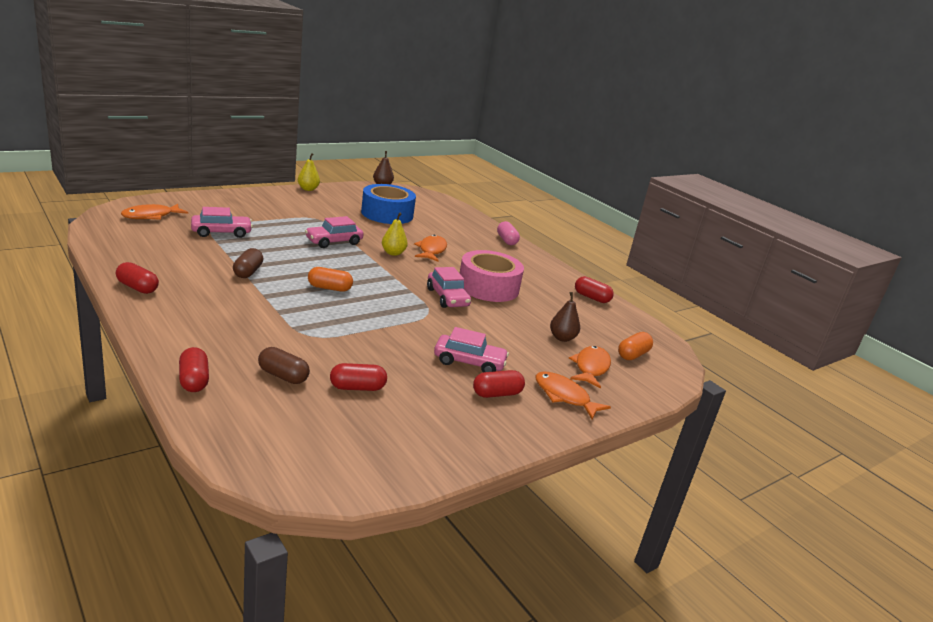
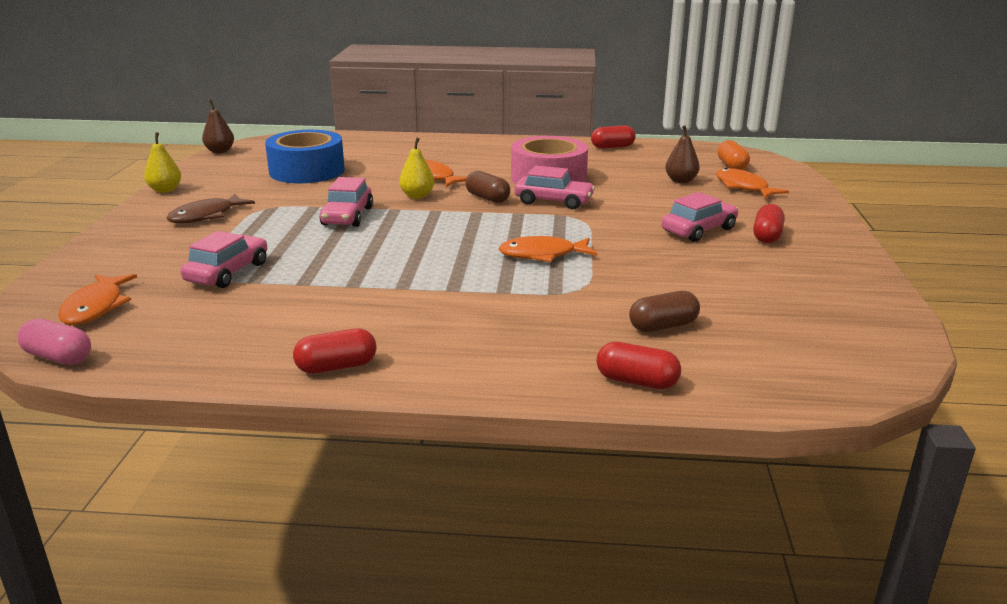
camera: 45 degrees left, 0 degrees up
(248, 272) = (373, 284): brown capsule -> brown capsule (487, 198)
(286, 208) = (206, 216): none -> brown fish
(329, 288) = (471, 250): orange capsule -> none
(357, 388) = (715, 294): red capsule -> none
(506, 240) = (451, 141): pink capsule -> pink capsule (58, 357)
(564, 396) = (787, 212): orange fish -> orange fish (542, 255)

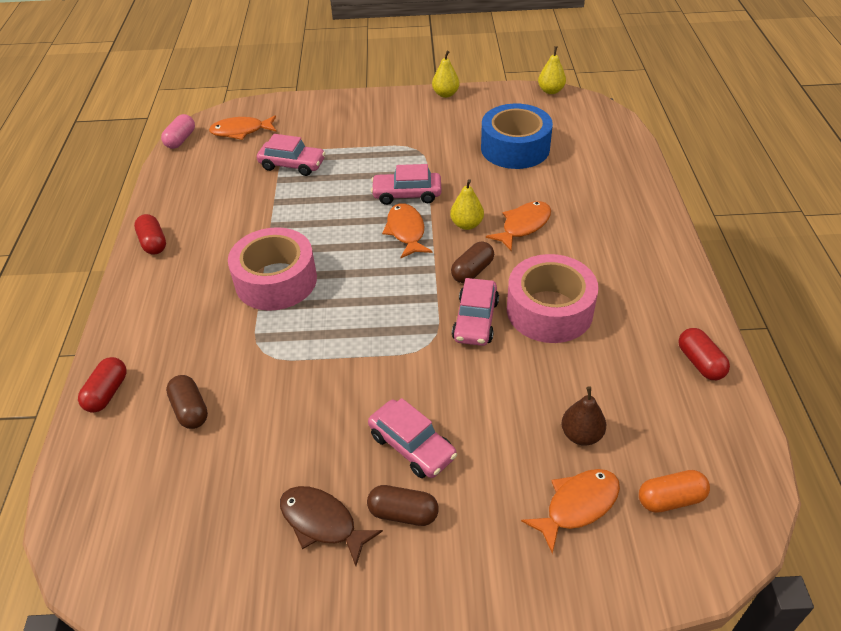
camera: 85 degrees right, 20 degrees up
(206, 216) = (395, 127): brown fish -> brown fish (322, 523)
(220, 151) = (550, 91): brown pear -> yellow pear
(462, 282) = (276, 281): none -> pink tape
(542, 255) = (334, 323): orange fish -> orange fish (406, 231)
(767, 236) = (403, 513): red capsule -> brown capsule

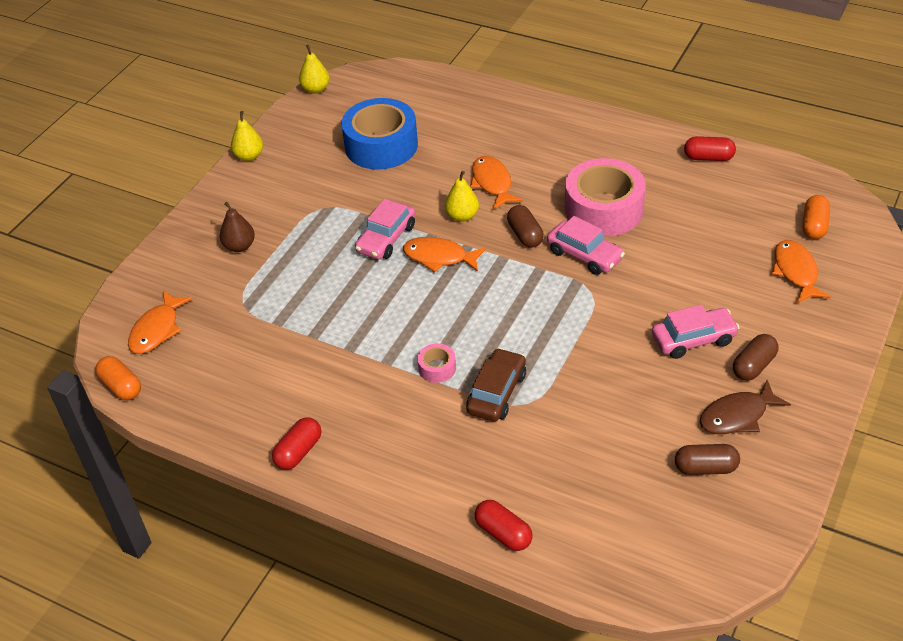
camera: 60 degrees left, 0 degrees up
(153, 243) = (298, 451): red capsule -> red capsule turned 60 degrees counterclockwise
(181, 140) = (121, 386): pink capsule -> orange capsule
(190, 410) = (566, 473): brown capsule -> brown capsule (705, 468)
(265, 327) = (496, 393): none -> brown car
(276, 281) = (437, 368): pink tape -> pink tape, size x0.43
(292, 165) = (261, 305): pink car -> none
(581, 435) = (737, 244): brown pear -> brown pear (239, 246)

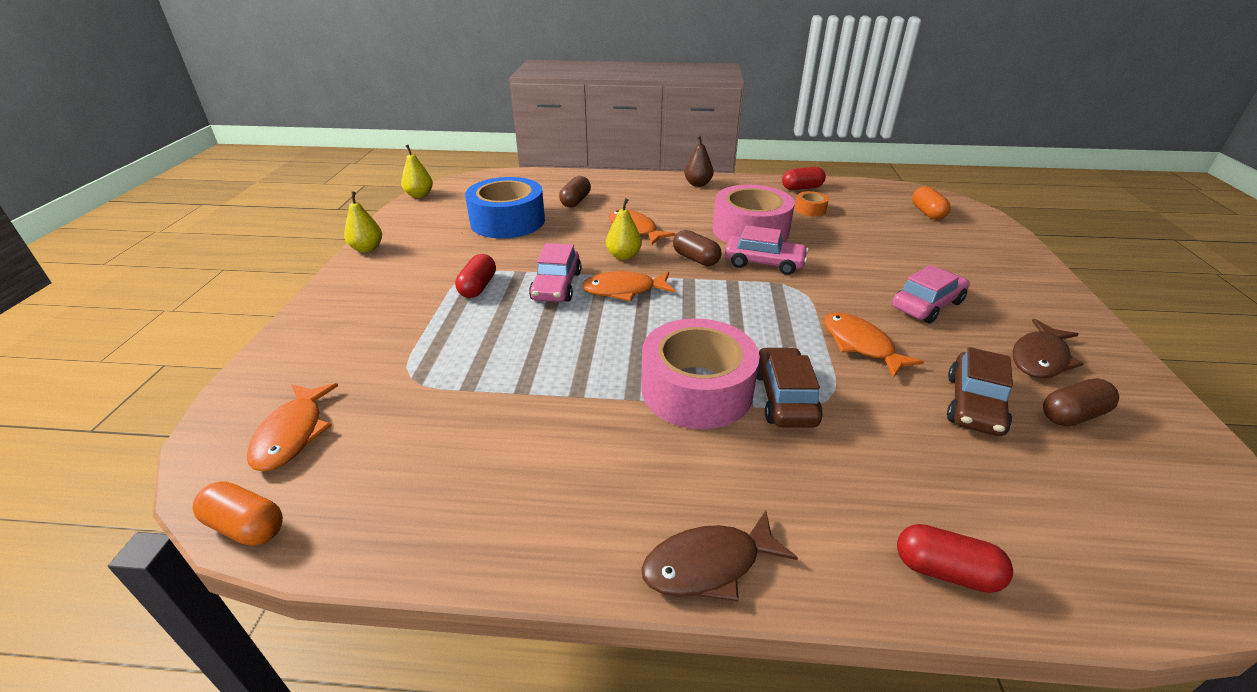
camera: 25 degrees left, 10 degrees down
(239, 246) = (384, 323): brown pear -> brown pear (698, 184)
(298, 451) = (578, 543): red capsule -> red capsule (478, 287)
(366, 487) = (709, 565): none -> brown fish
(437, 368) = (696, 389): pink tape -> pink tape, size x2.33
(636, 438) = (974, 405): none -> brown car
(689, 193) = (810, 209): none -> orange tape
(753, 366) = (1001, 313): brown capsule -> brown capsule (575, 201)
(796, 272) = (950, 242): orange fish -> orange fish (860, 345)

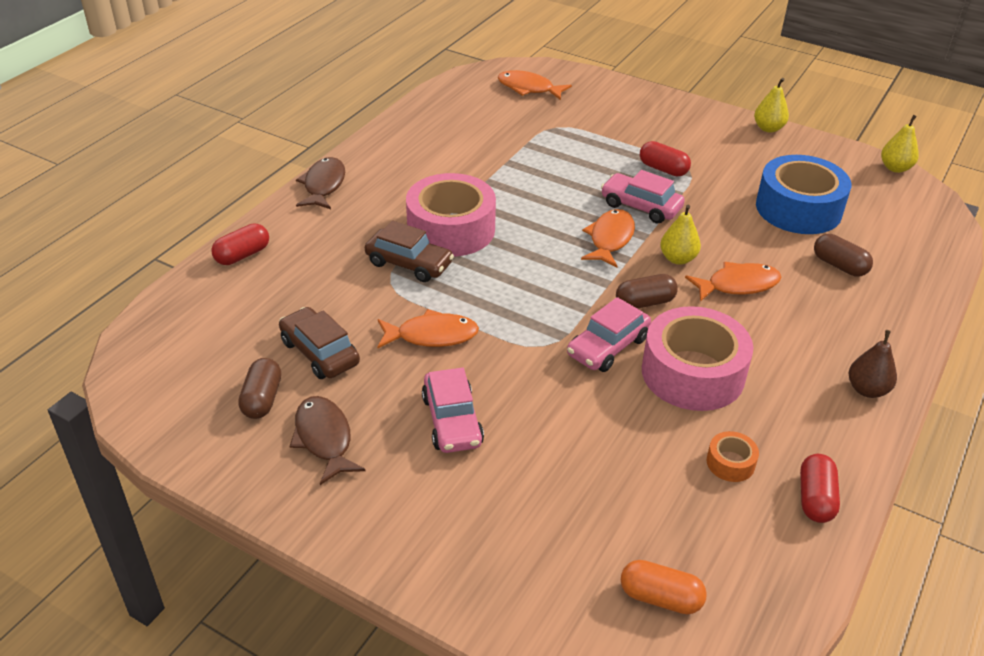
camera: 115 degrees right, 5 degrees up
(246, 526) = (468, 76): orange capsule -> none

